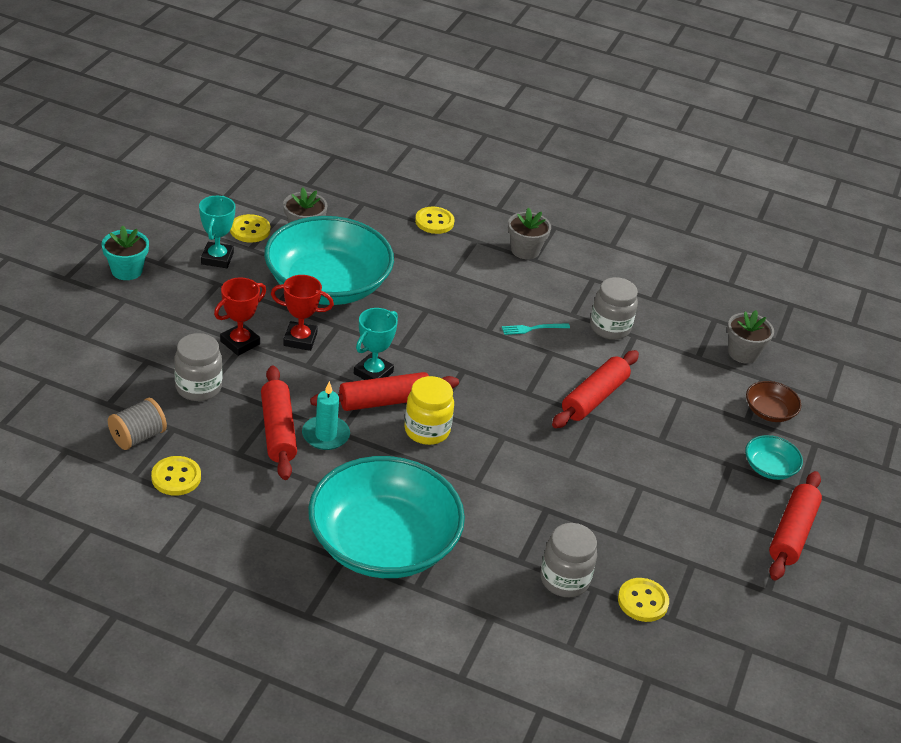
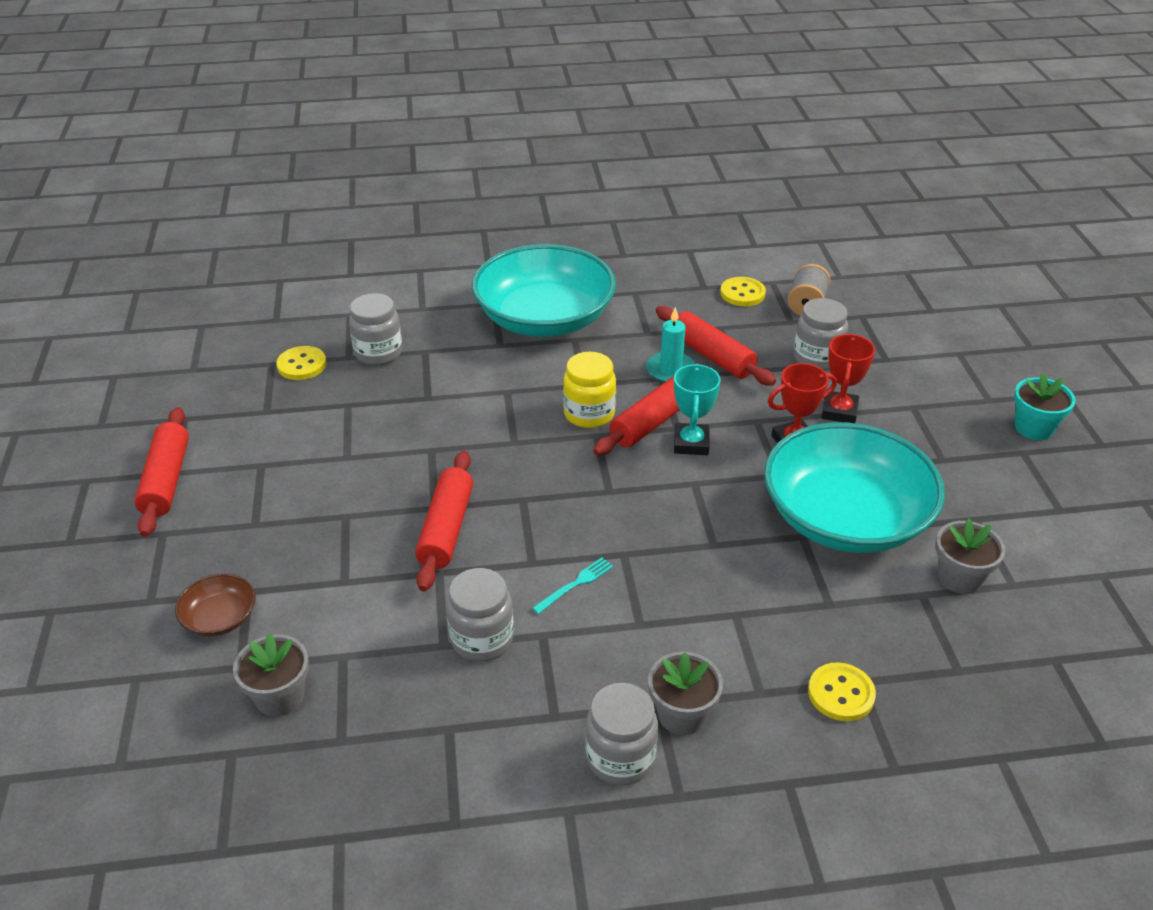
camera: 155 degrees right, 0 degrees up
(217, 258) = (985, 487): turquoise trophy -> none
(250, 230) = (1010, 543): yellow button -> none
(571, 250) = (620, 758): none -> grey jar
(769, 467) = (205, 541): turquoise bowl -> none

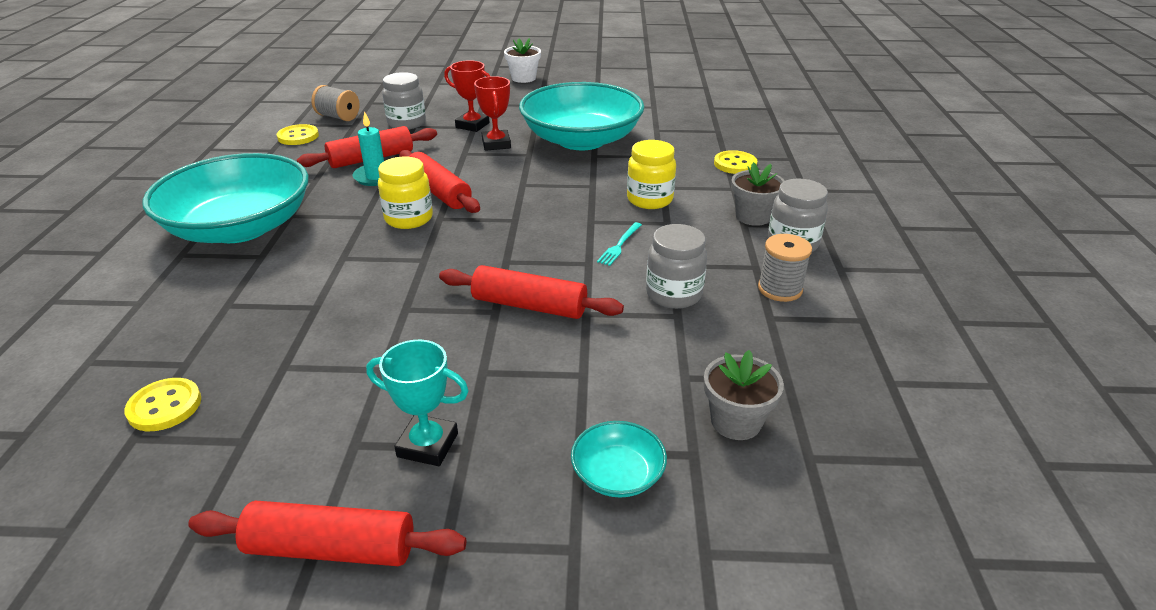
camera: 80 degrees left, 5 degrees down
(220, 618) = (617, 474): brown bowl -> turquoise bowl
(378, 353) = (199, 339): grey jar -> none
(508, 739) = (780, 289): none -> grey spool
(575, 584) = (619, 245): turquoise fork -> turquoise fork turned 120 degrees counterclockwise
(691, 443) = (475, 180): turquoise trophy -> turquoise trophy (428, 445)
(694, 603) = (649, 199): none -> yellow jar
(959, 577) = (645, 118): grey flower pot -> none
(1033, 428) = (523, 78): turquoise flower pot -> white flower pot

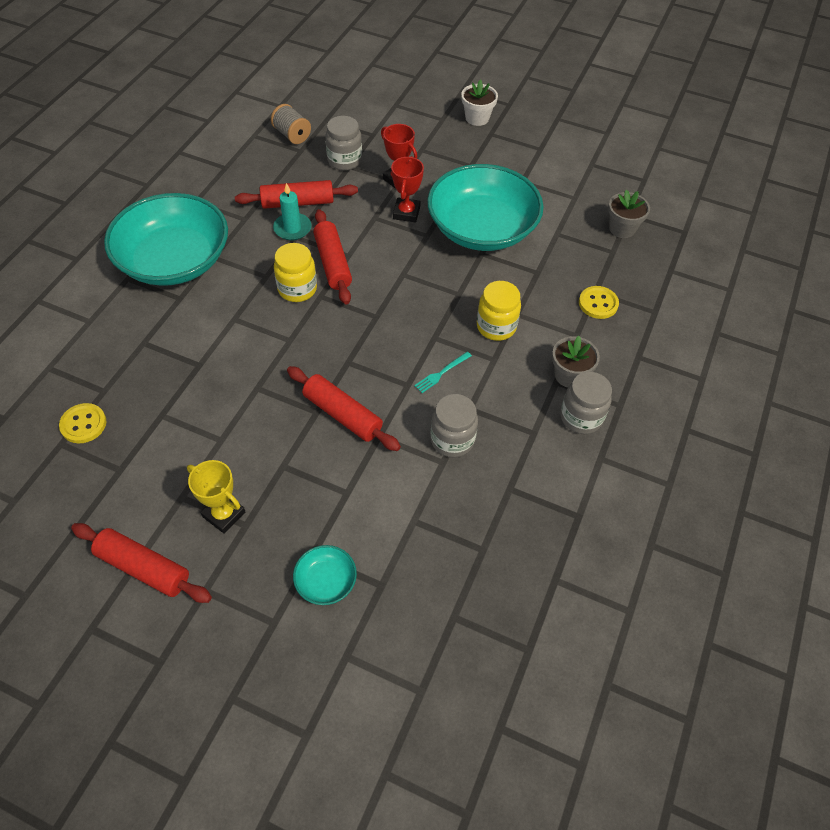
camera: 20 degrees right, 20 degrees up
(298, 136) = (251, 154): yellow button -> none
(428, 445) = (224, 514): turquoise trophy -> yellow trophy
(736, 421) = (424, 570): grey flower pot -> grey flower pot (622, 228)
(780, 289) = (536, 463): grey spool -> none

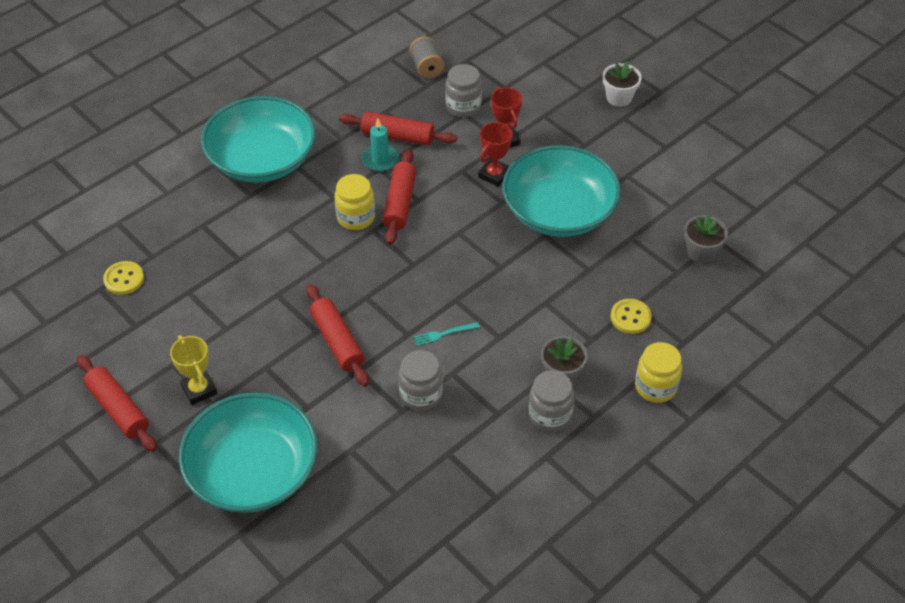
camera: 25 degrees right, 5 degrees down
(326, 581) = (253, 471): turquoise bowl -> turquoise bowl, size x2.43
(496, 326) = (518, 308): yellow jar -> yellow jar (655, 387)

